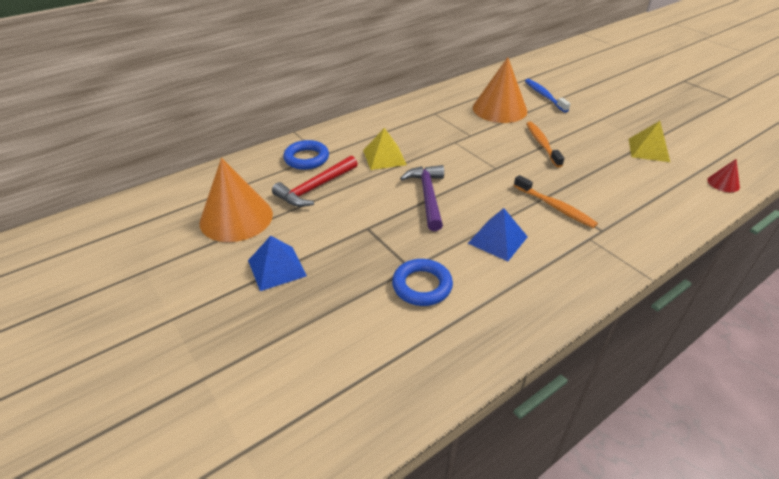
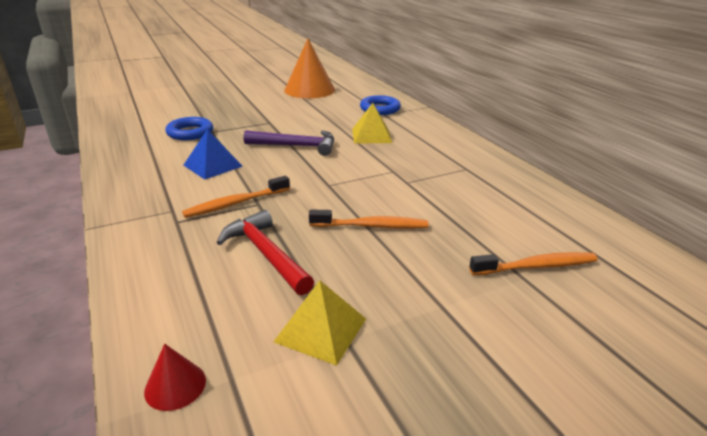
camera: 100 degrees right, 10 degrees down
(277, 268) = (249, 98): blue pyramid -> none
(315, 188) = (333, 110): red hammer -> red hammer (266, 254)
(499, 109) = (479, 214): orange cone -> none
(544, 96) = (536, 266): blue toothbrush -> orange toothbrush

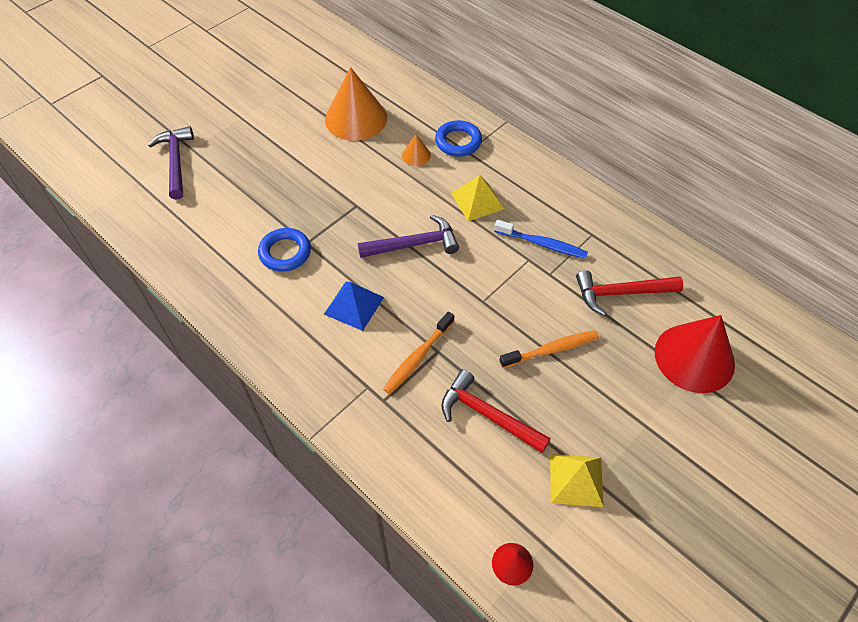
camera: 20 degrees left, 25 degrees up
(164, 88) = (176, 162): none -> purple hammer
(340, 109) = (416, 155): none -> orange cone
(412, 165) = (542, 244): none -> blue toothbrush
(474, 206) = (621, 293): none -> red hammer
(536, 266) = (694, 357): orange toothbrush -> red cone

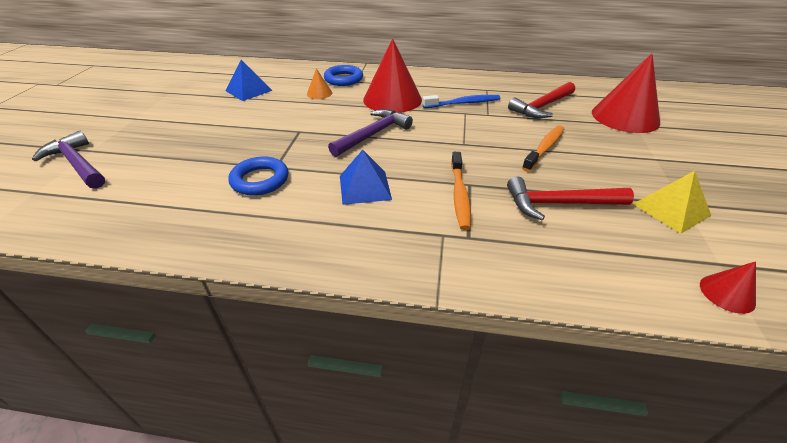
camera: 35 degrees left, 15 degrees down
(356, 118) = (248, 90): orange cone -> blue pyramid
(477, 201) = (392, 99): yellow pyramid -> red cone

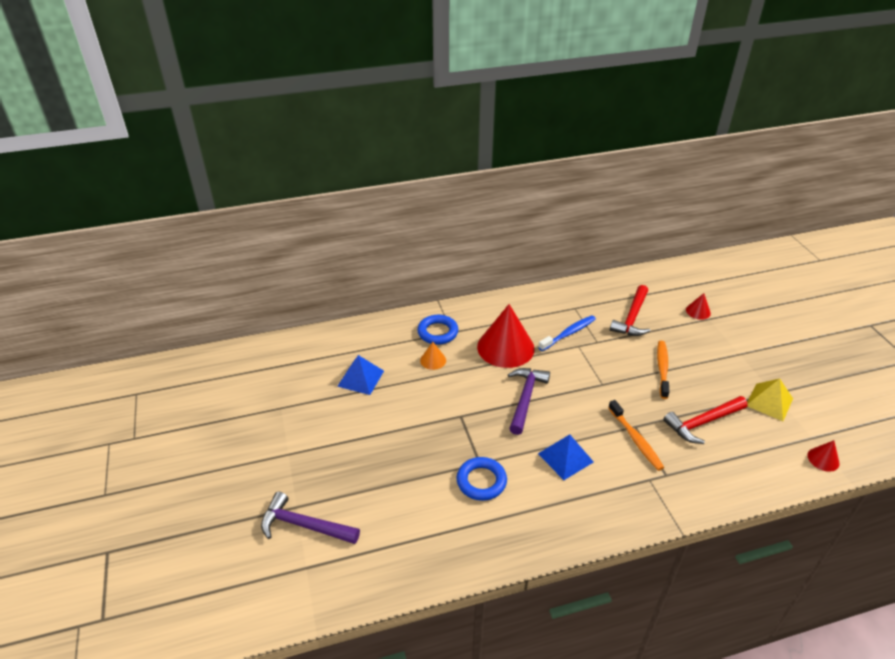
camera: 25 degrees left, 0 degrees up
(625, 117) = (698, 311): red cone -> red cone, size x0.45

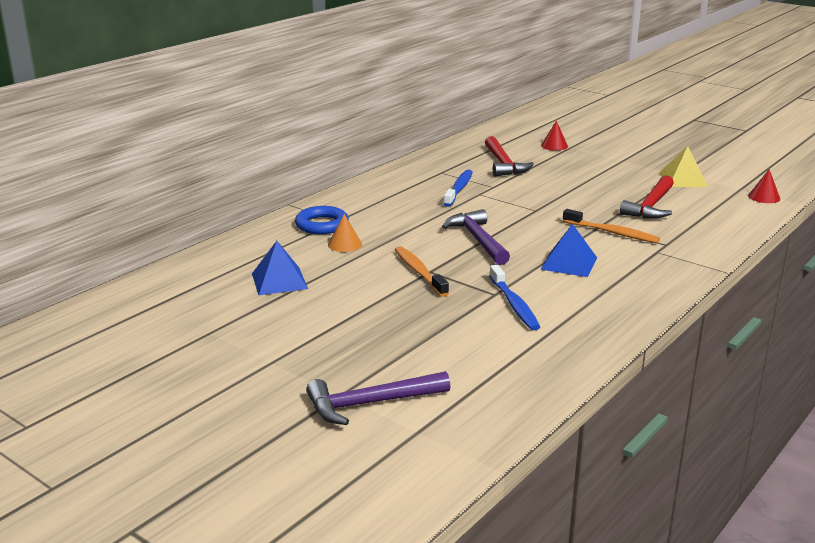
camera: 35 degrees left, 15 degrees down
(481, 481) = (514, 304): blue ring -> blue toothbrush
(505, 347) = (410, 214): red cone -> none
(662, 369) = (573, 186): orange toothbrush -> orange toothbrush (419, 272)

